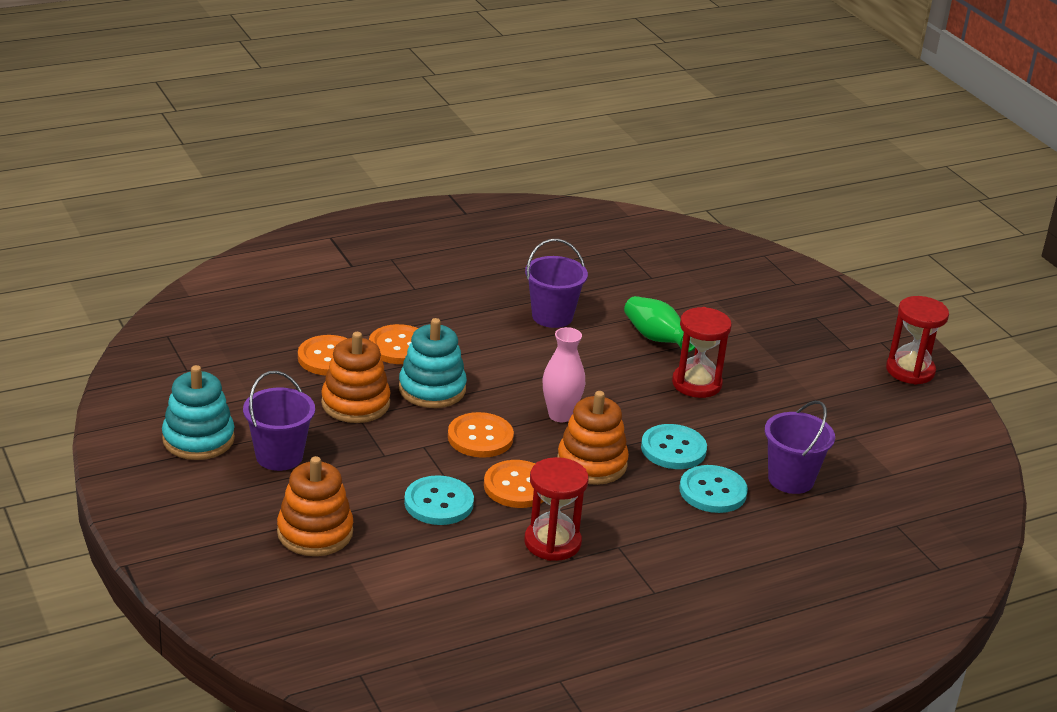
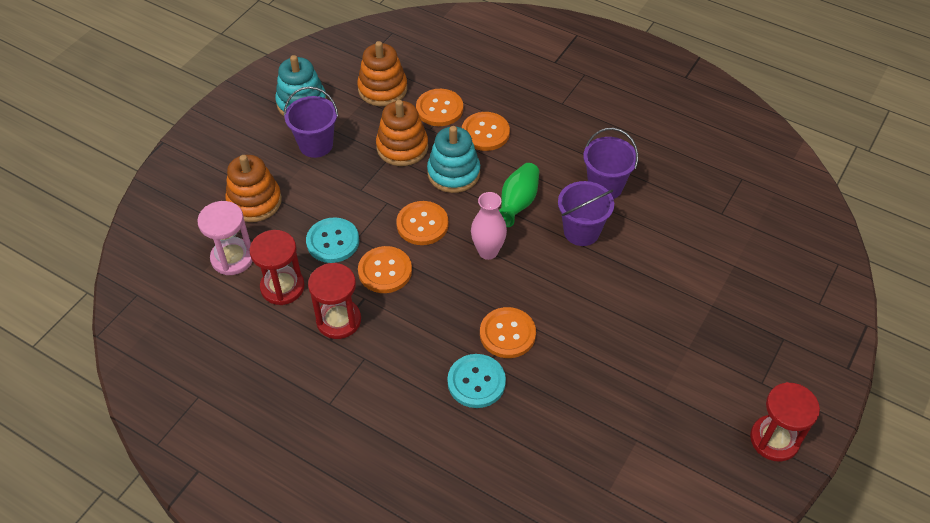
camera: 60 degrees right, 20 degrees up
(384, 581) = (232, 258): none -> pink hourglass
(592, 463) = (447, 296): orange stacking toy -> orange stacking toy (382, 89)
(657, 339) = (640, 256): green vase -> green vase (517, 203)
(673, 449) = (507, 334): turquoise button -> orange button
(696, 384) = (605, 308): red hourglass -> red hourglass (282, 287)
(791, 479) = (536, 424): purple bucket -> purple bucket (581, 231)

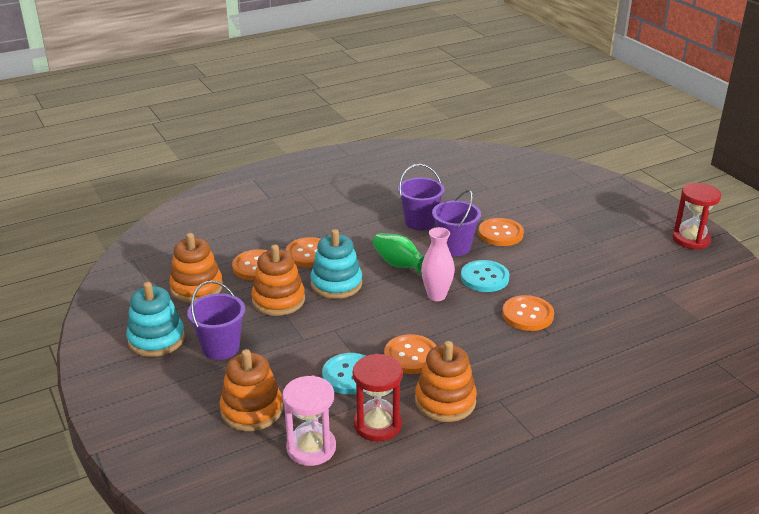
camera: 60 degrees left, 20 degrees down
(338, 320) = (445, 401): red hourglass -> orange stacking toy
(422, 224) = (377, 318): orange button -> orange button (500, 233)
(476, 382) = (565, 346): turquoise button -> turquoise button (484, 278)

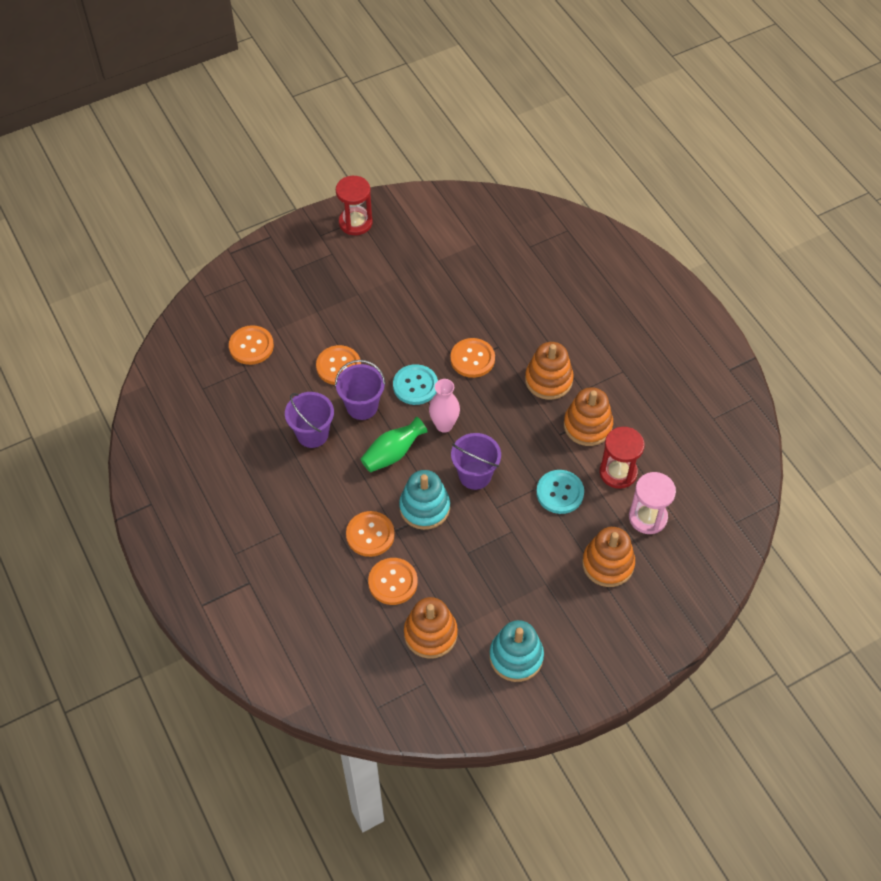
camera: 90 degrees left, 25 degrees up
(220, 348) = (526, 598): purple bucket -> purple bucket (475, 475)
(278, 300) = (451, 556): orange stacking toy -> orange stacking toy (548, 380)
(411, 356) = (532, 447): orange button -> orange button (251, 346)

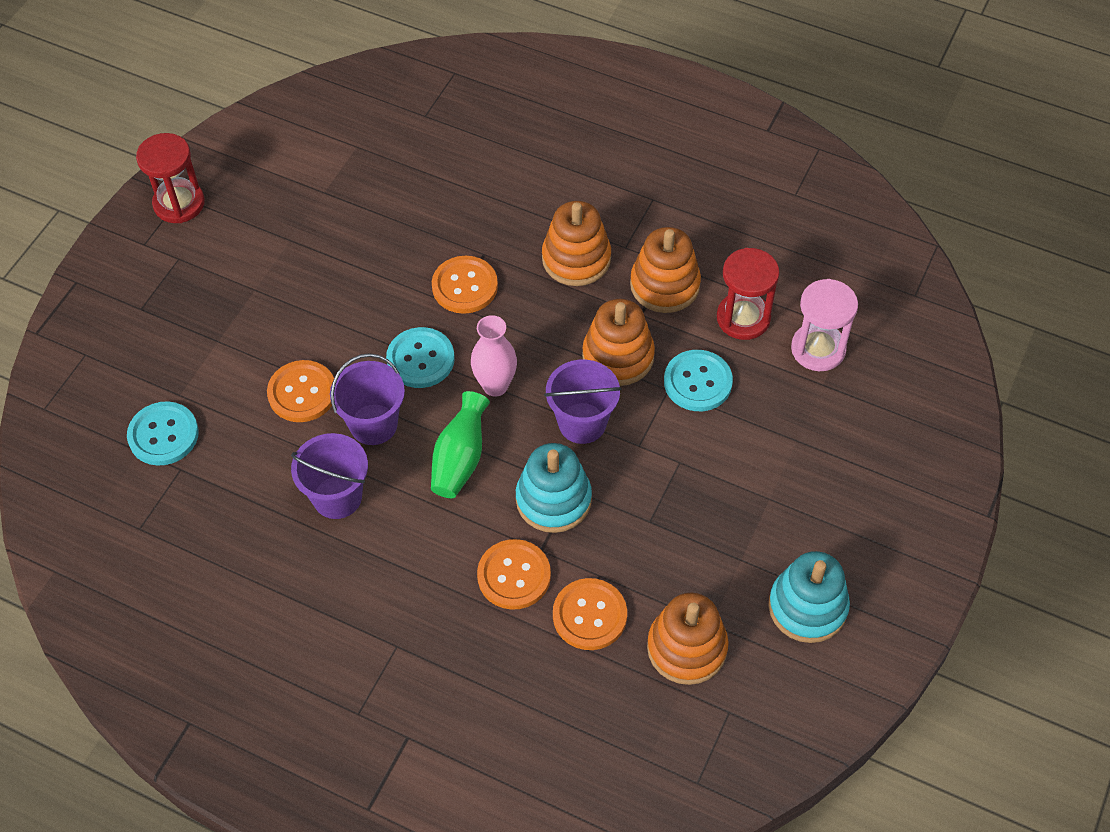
camera: 35 degrees left, 0 degrees up
(251, 346) = (163, 435): orange button -> turquoise button
(608, 564) = (819, 430): orange stacking toy -> orange stacking toy (618, 356)

